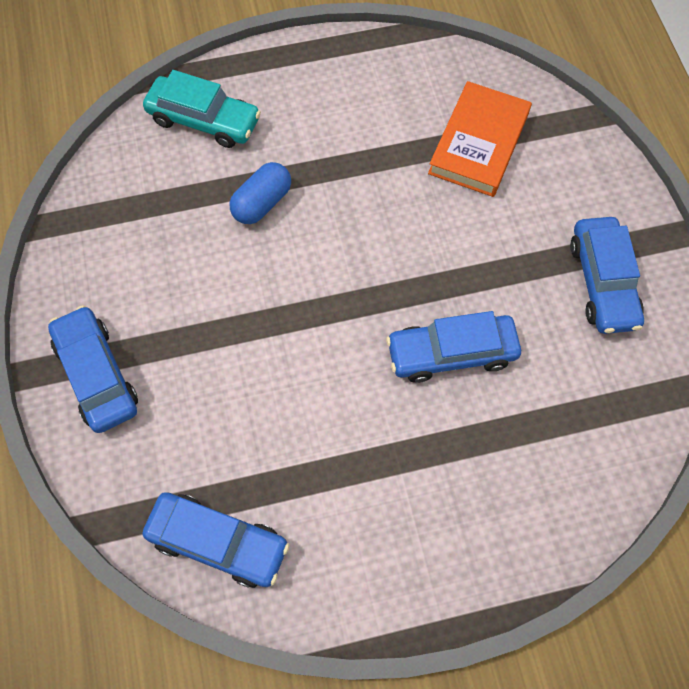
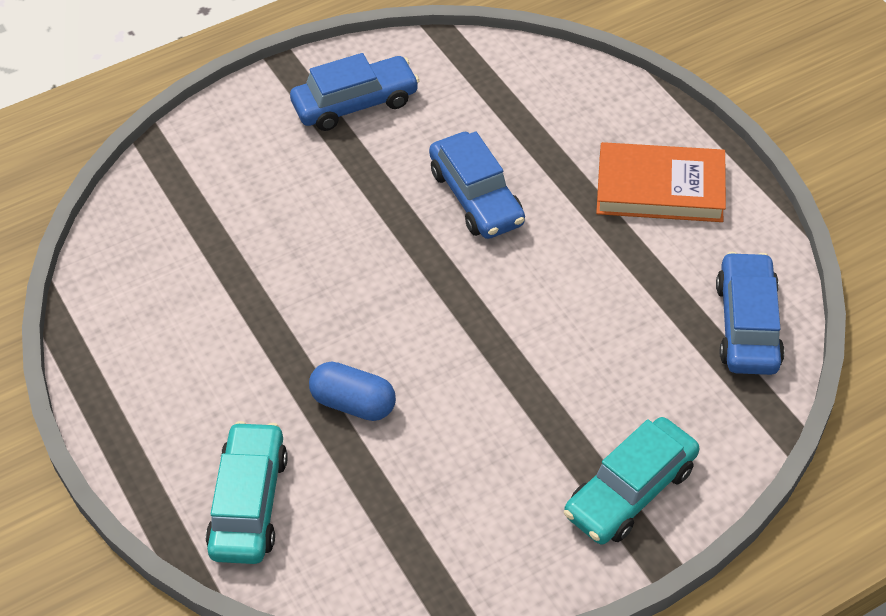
camera: 105 degrees left, 15 degrees down
(97, 375) = (630, 491): blue car -> turquoise car
(478, 143) = (212, 226): orange book -> orange book (660, 188)

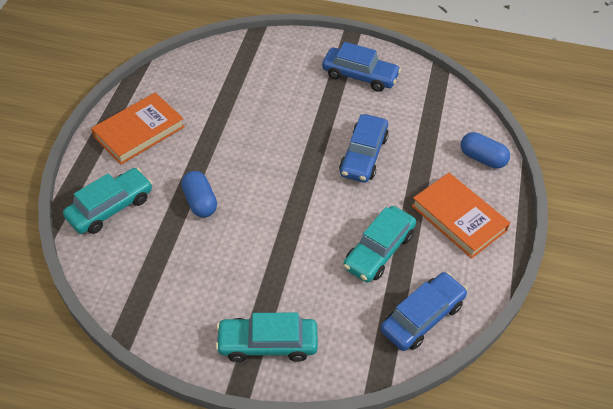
camera: 40 degrees right, 0 degrees up
(160, 382) = (139, 132): none -> orange book
(607, 102) = (482, 158): none -> blue capsule
(622, 291) = (378, 250): none -> turquoise car

